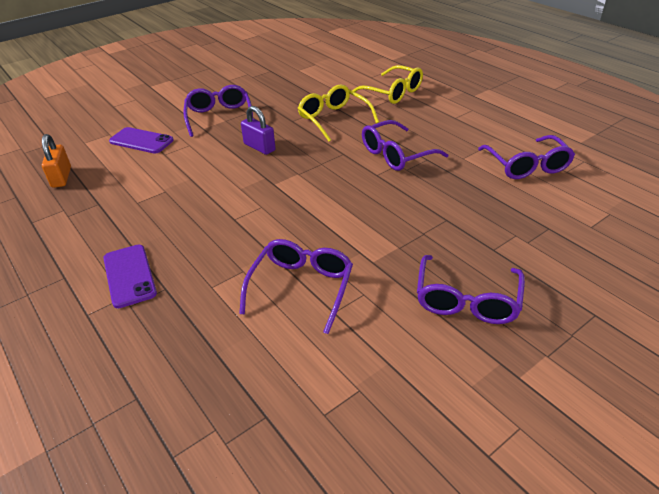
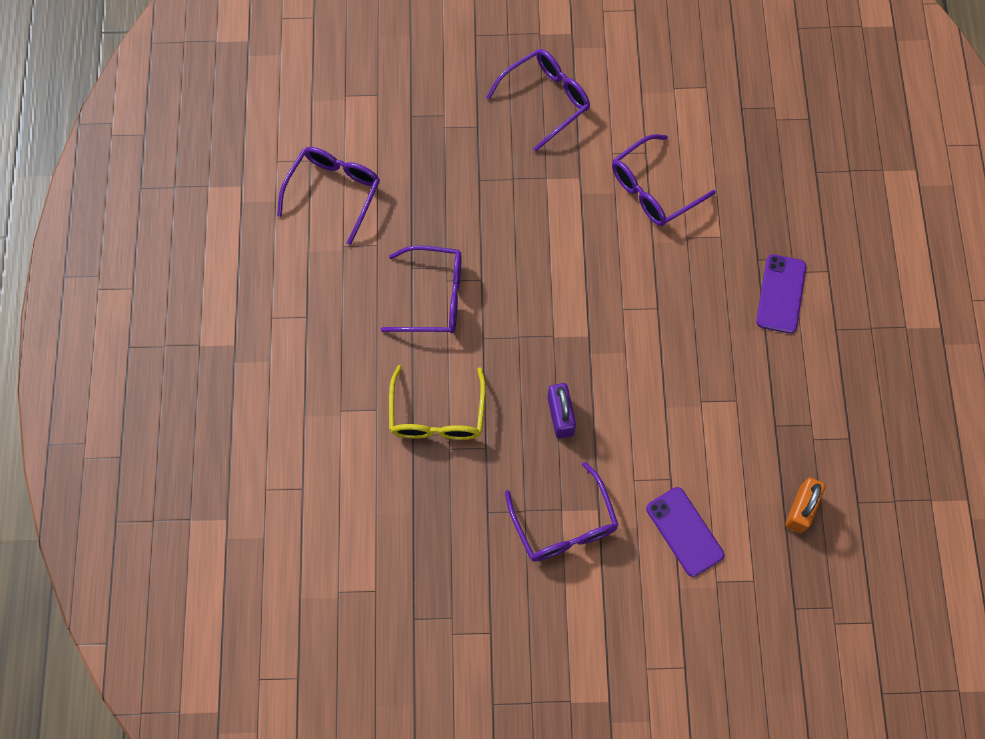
camera: 145 degrees left, 30 degrees up
(219, 117) = (564, 525): purple glasses -> purple glasses turned 45 degrees counterclockwise
(393, 93) = (316, 424): yellow glasses -> none

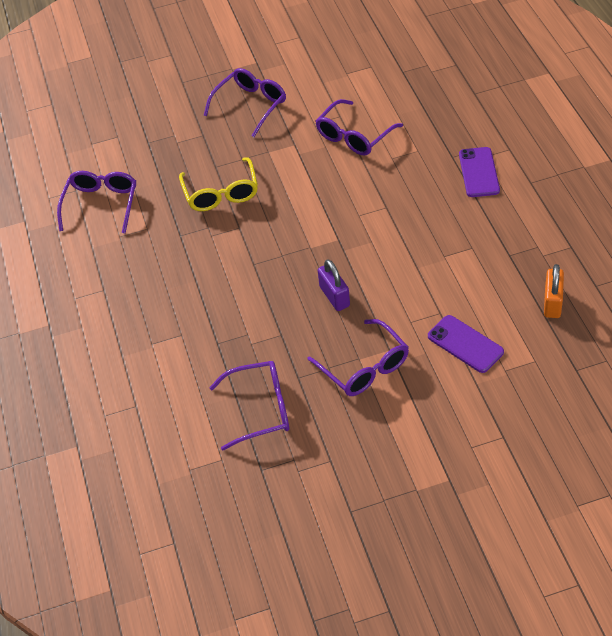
camera: 10 degrees left, 20 degrees down
(434, 297) = (204, 248): purple glasses -> purple glasses (261, 409)
(437, 415) = (233, 324): yellow glasses -> yellow glasses (221, 193)

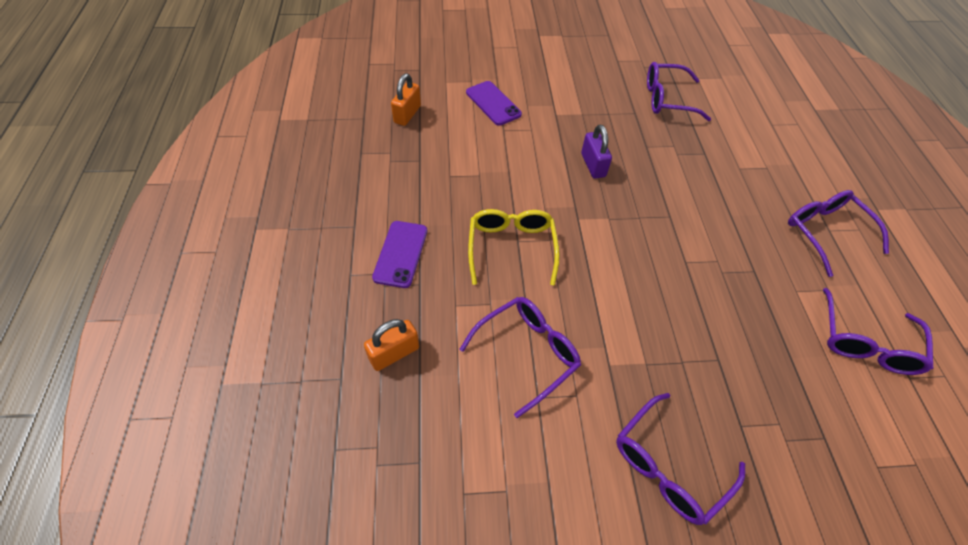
camera: 175 degrees left, 5 degrees up
(221, 193) = (708, 314): yellow glasses -> yellow glasses (511, 247)
(365, 368) = (579, 106): purple glasses -> purple glasses (825, 232)
(447, 113) = (394, 353): none -> orange padlock

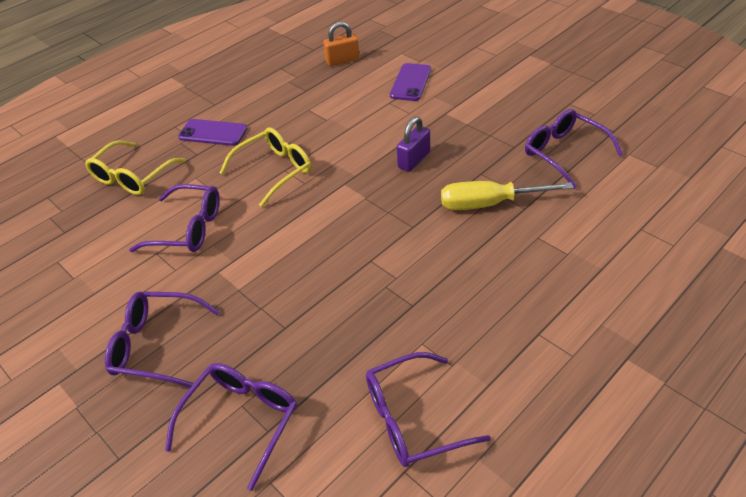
camera: 55 degrees right, 10 degrees down
(394, 353) = (132, 177): orange padlock -> yellow glasses
(400, 254) = (213, 133): purple phone -> purple phone turned 45 degrees clockwise
(684, 165) = (489, 204): none -> yellow screwdriver
(825, 232) = (530, 331): purple glasses -> purple glasses (242, 420)

